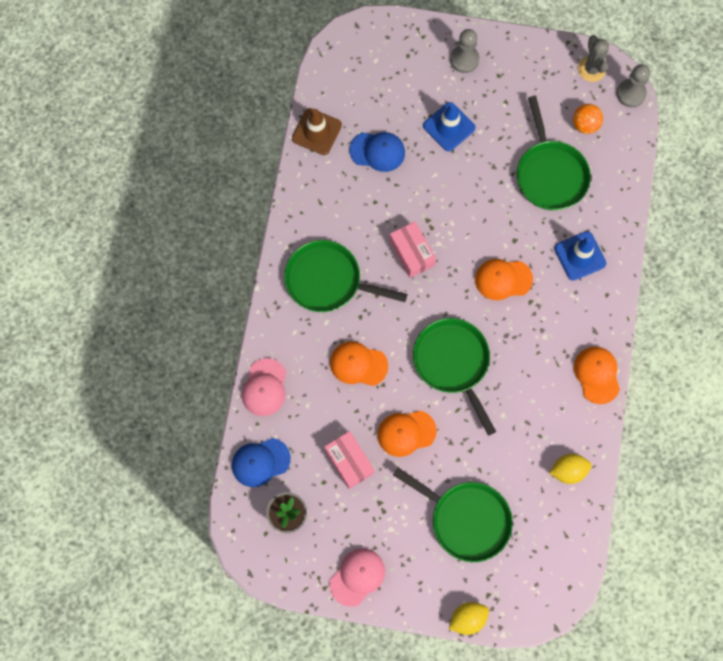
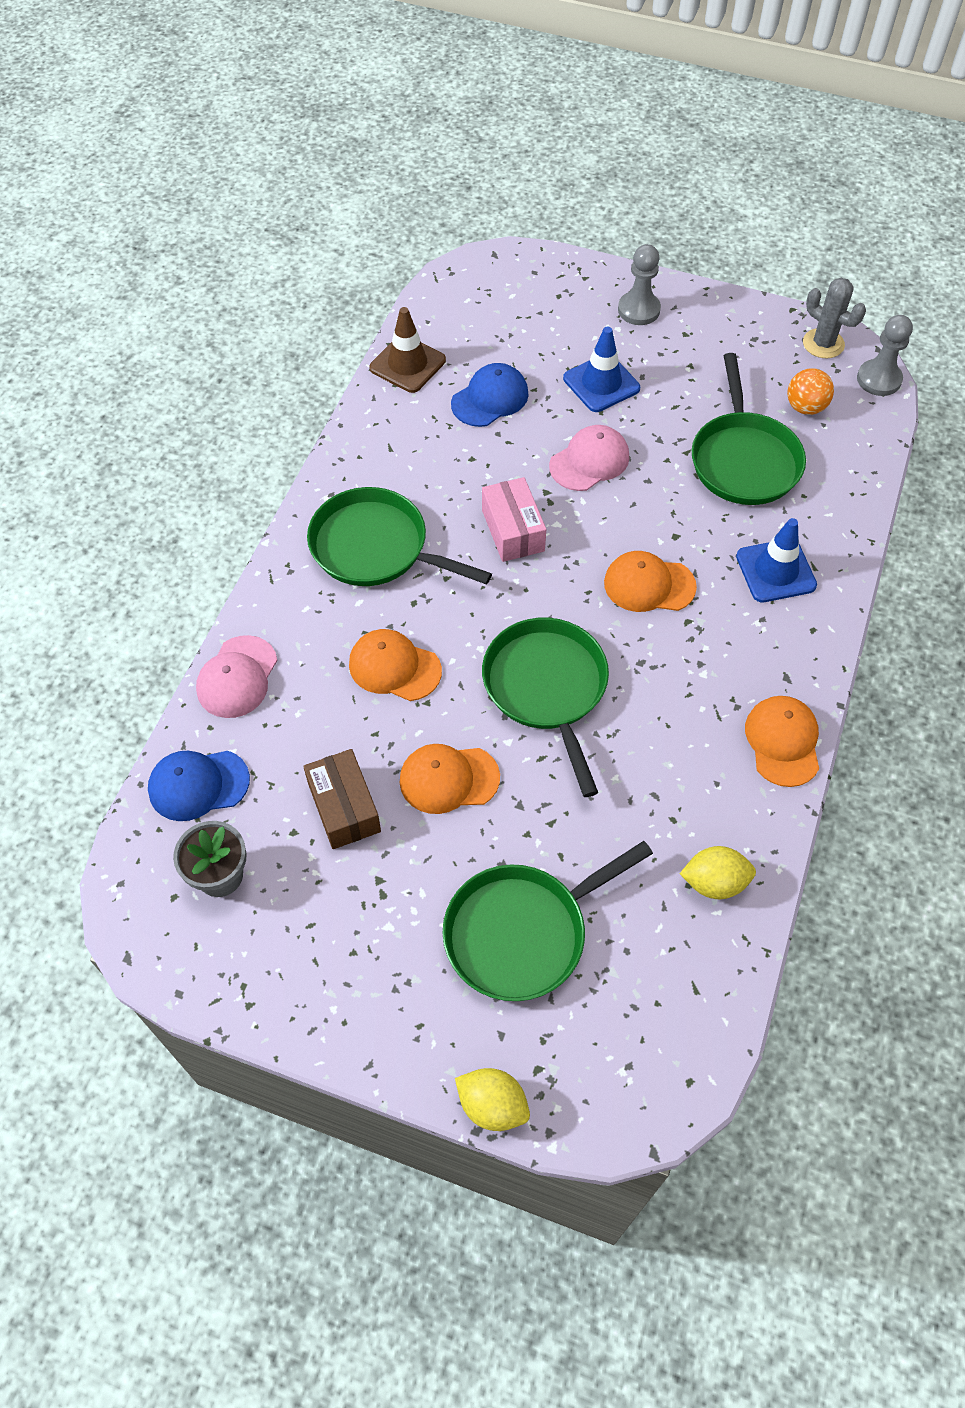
camera: 10 degrees right, 15 degrees down
(349, 461) = (344, 807): pink box -> brown box
(357, 577) = (311, 996): pink cap -> pink cap (589, 461)
(377, 151) = (490, 398): blue cap -> blue cap turned 60 degrees counterclockwise
(466, 519) = (522, 932): green pan -> green pan turned 105 degrees clockwise
(467, 618) = (492, 1105): yellow lemon -> yellow lemon turned 45 degrees clockwise
(591, 69) = (823, 344): grey cactus -> grey cactus turned 45 degrees counterclockwise

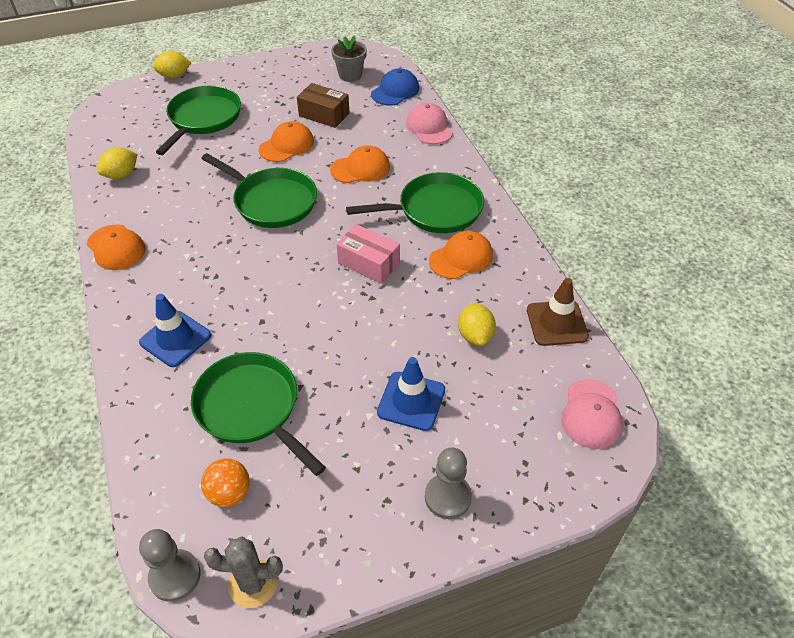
camera: 140 degrees right, 10 degrees down
(490, 398) = (475, 335): blue cap -> yellow lemon
(589, 461) = (363, 335): pink cap -> pink cap (591, 414)
(649, 585) = (256, 282): orange cap -> orange cap (461, 258)

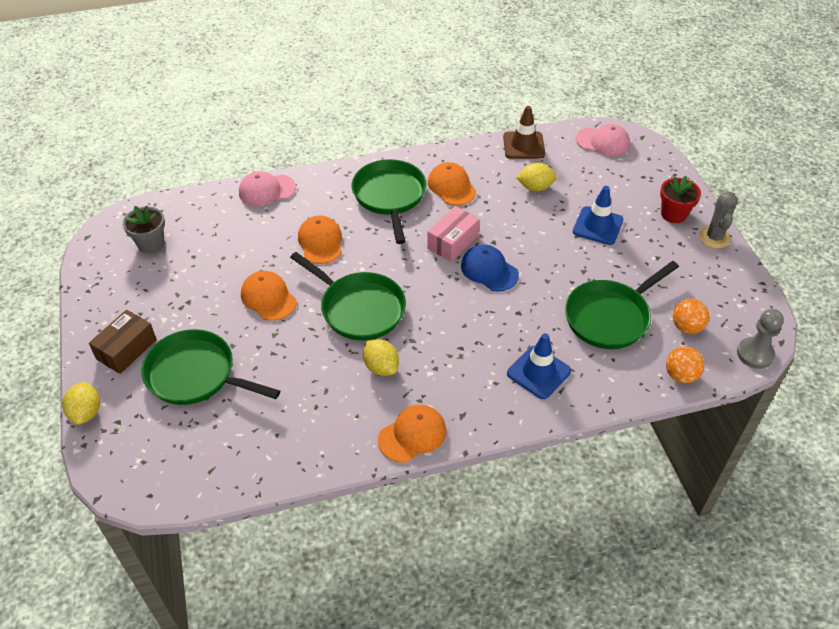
camera: 85 degrees left, 0 degrees up
(121, 175) = (287, 446): yellow lemon -> yellow lemon (381, 367)
(152, 478) = (680, 375): none -> orange ball
(253, 584) = (751, 311): grey cactus -> grey cactus (714, 237)
(272, 201) = (359, 308): green pan -> green pan turned 90 degrees clockwise
(324, 115) = (221, 267): brown box -> brown box (126, 349)
(395, 91) = (195, 210): blue cap -> blue cap (489, 270)
(447, 497) = (673, 214): grey pawn -> red flower pot

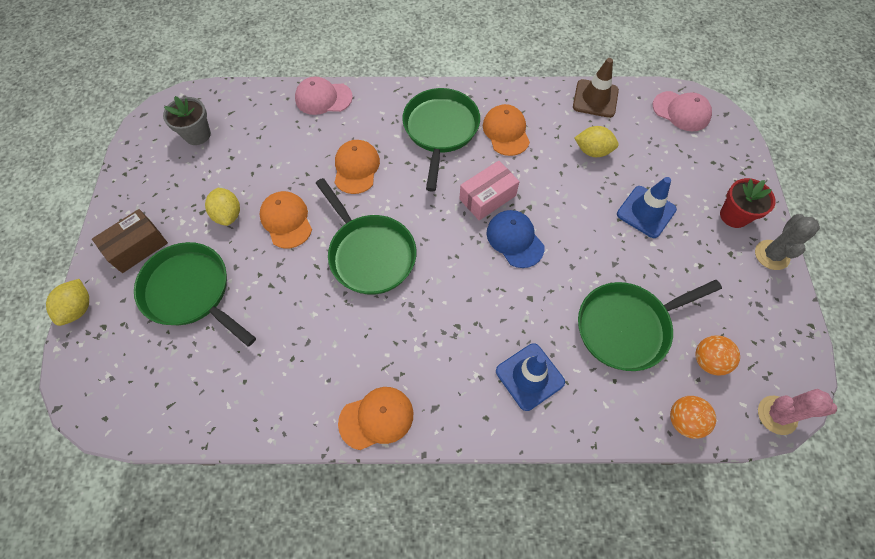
camera: 15 degrees right, 15 degrees up
(381, 367) = (370, 329): yellow lemon -> yellow lemon (228, 214)
(755, 354) = (777, 415): grey pawn -> pink cactus

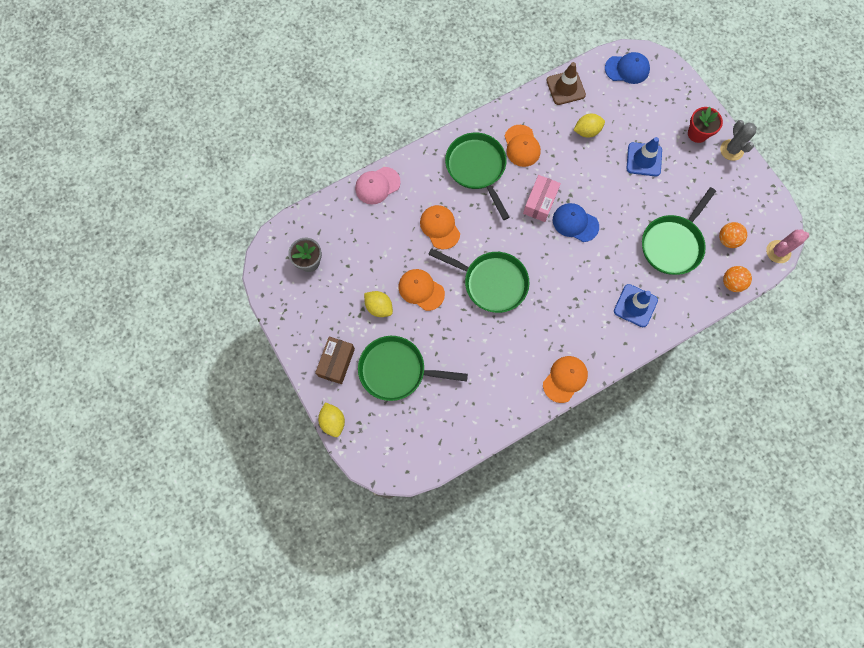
camera: 30 degrees left, 10 degrees up
(506, 132) = (522, 146): orange cap -> orange cap turned 150 degrees counterclockwise
(681, 111) = (627, 69): pink cap -> blue cap

